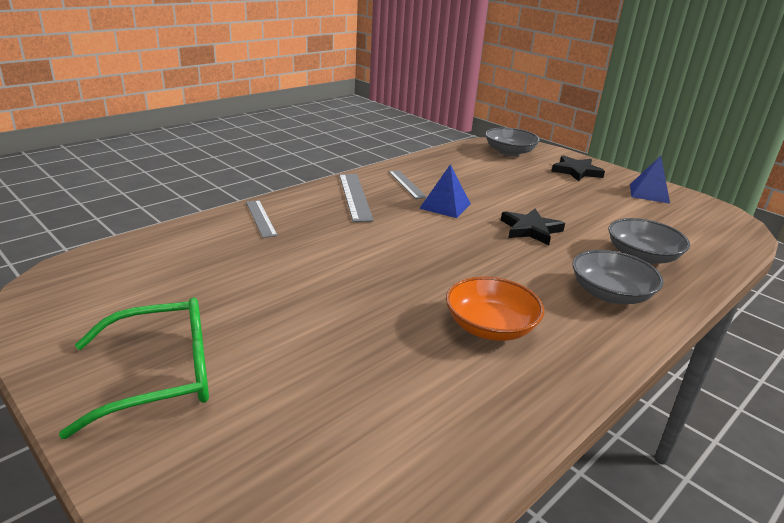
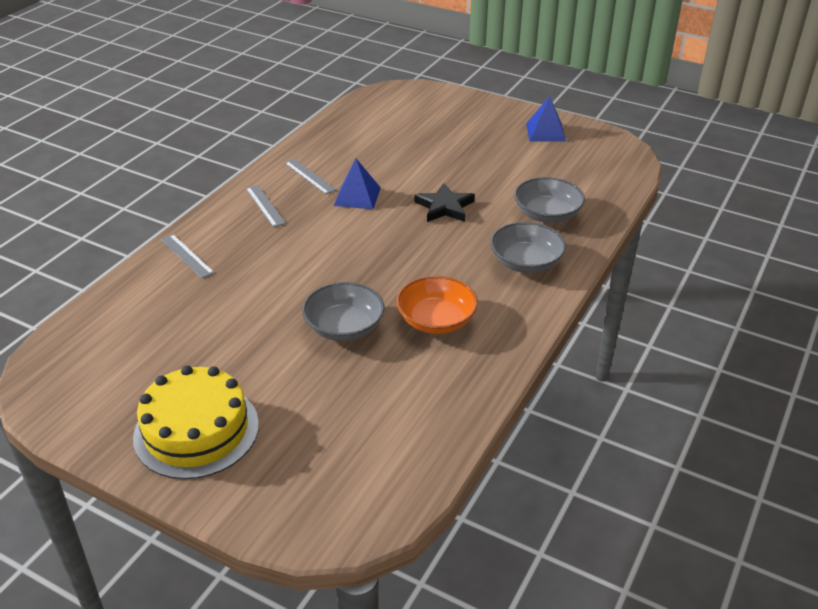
camera: 15 degrees left, 10 degrees up
(161, 375) = (196, 430): green glasses -> yellow cake
(355, 196) = (265, 205): grey ruler -> grey ruler, size x0.67
(509, 152) = (399, 104): grey bowl -> grey bowl (344, 327)
(576, 171) = (472, 117): black star -> none

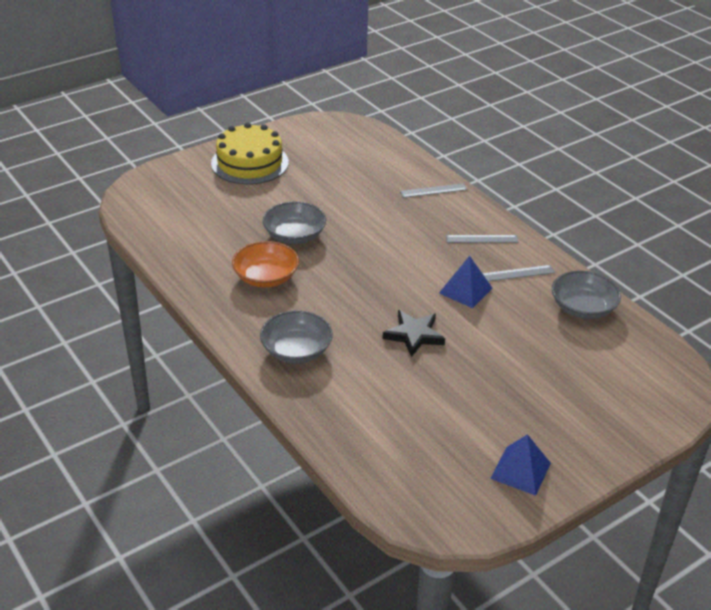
camera: 115 degrees right, 0 degrees up
(547, 214) = (357, 396): grey bowl -> grey bowl (582, 308)

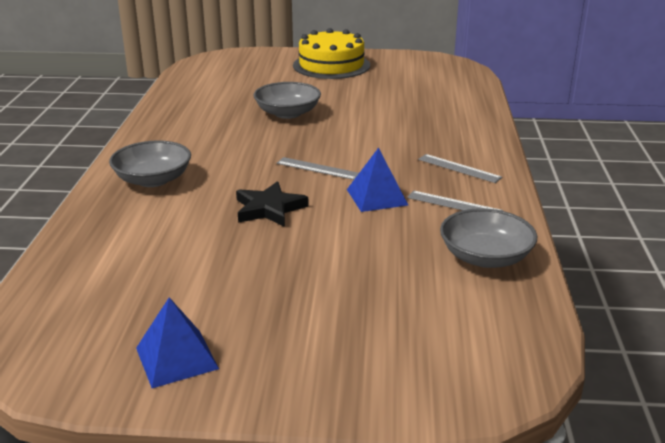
camera: 40 degrees right, 10 degrees down
(266, 277) = (217, 129): orange bowl -> none
(433, 190) = (466, 123): grey ruler -> grey ruler (318, 168)

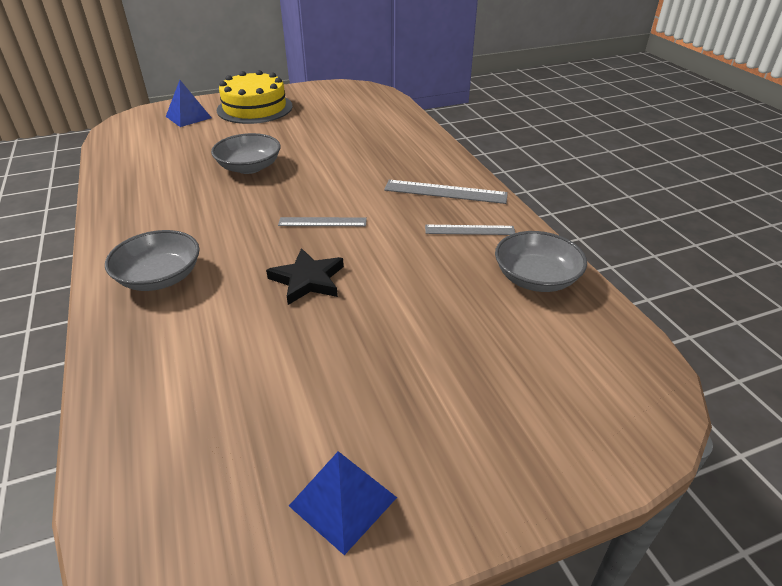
camera: 25 degrees left, 10 degrees up
(376, 197) = (398, 240): blue pyramid -> blue pyramid (188, 117)
(459, 168) = (445, 192): grey ruler -> grey ruler, size x1.50

